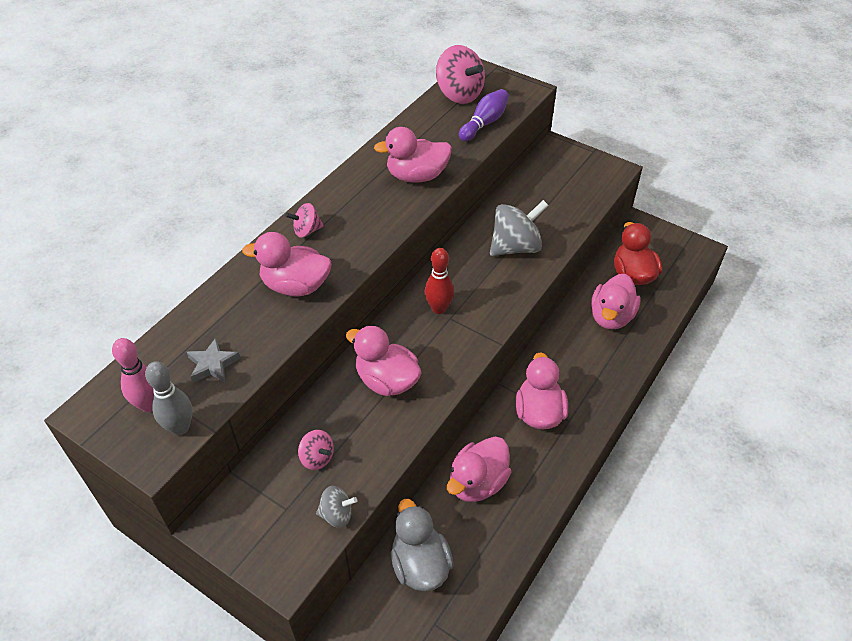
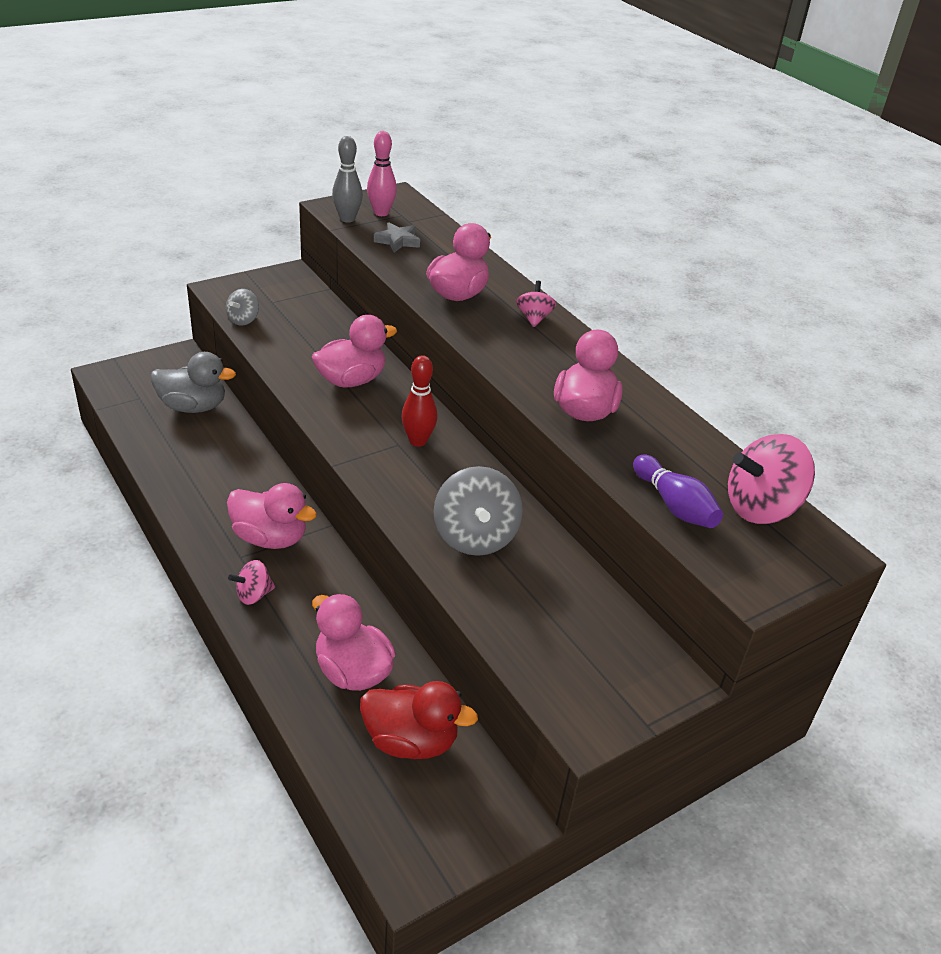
camera: 110 degrees right, 10 degrees down
(317, 458) = (304, 325): pink spinning top -> pink spinning top (253, 595)
(477, 483) = (233, 464): pink duck -> none

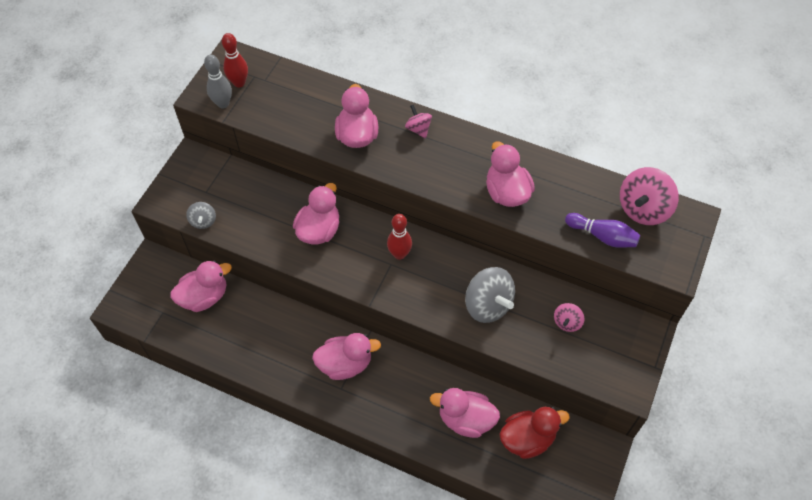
camera: 30 degrees left, 20 degrees up
(193, 407) = (204, 297): grey duck -> pink duck
(253, 595) = (372, 408): pink spinning top -> pink spinning top (567, 322)
(381, 213) = (239, 83): pink bowling pin -> red bowling pin
(397, 241) = (276, 106): grey star -> none

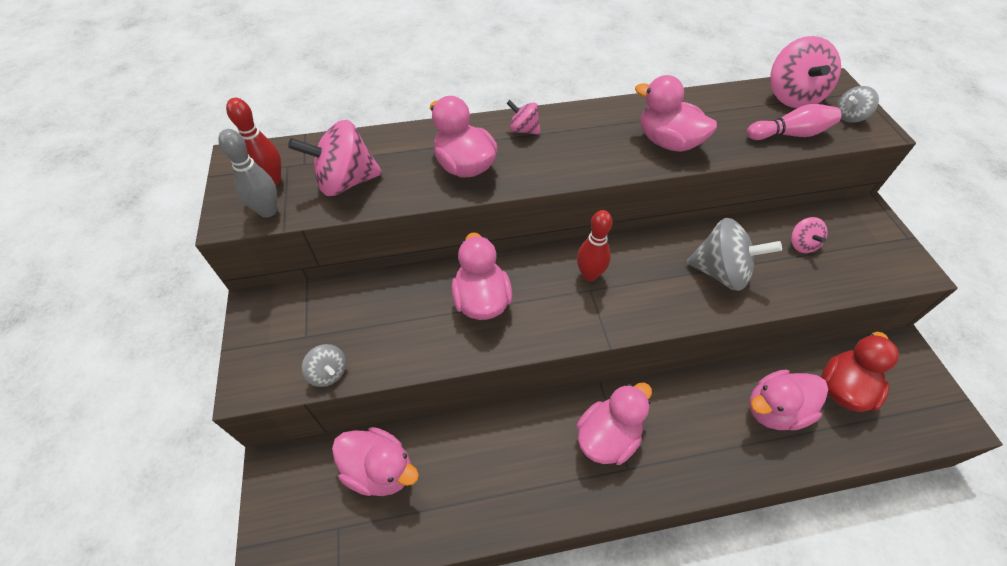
camera: 35 degrees left, 5 degrees down
(204, 297) = (380, 470): pink duck -> pink duck turned 90 degrees clockwise
(279, 107) = (346, 182): none -> pink spinning top
(602, 236) = (790, 134): purple bowling pin -> pink bowling pin
(667, 249) = (849, 116): none -> grey spinning top

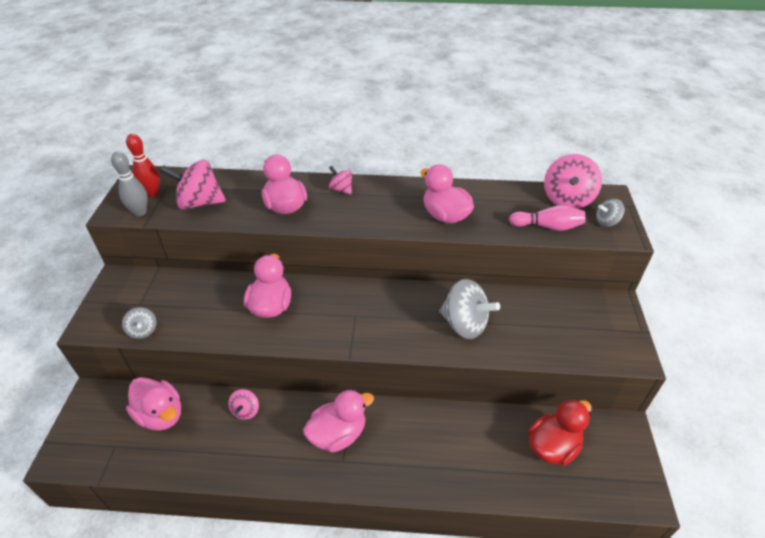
camera: 15 degrees right, 10 degrees down
(589, 275) = (360, 305): red bowling pin -> none
(774, 410) = (484, 448): pink duck -> none
(801, 244) = (544, 317): pink spinning top -> pink spinning top (246, 411)

